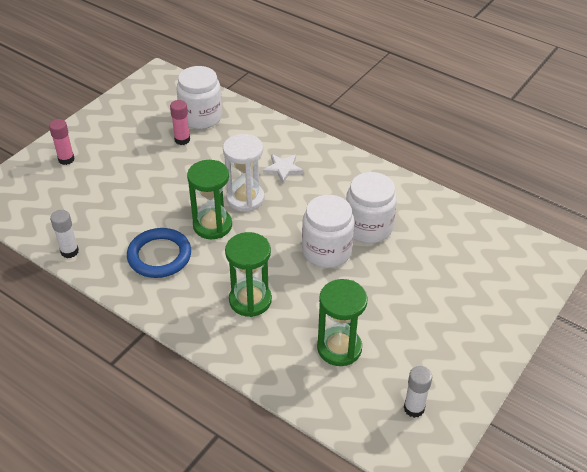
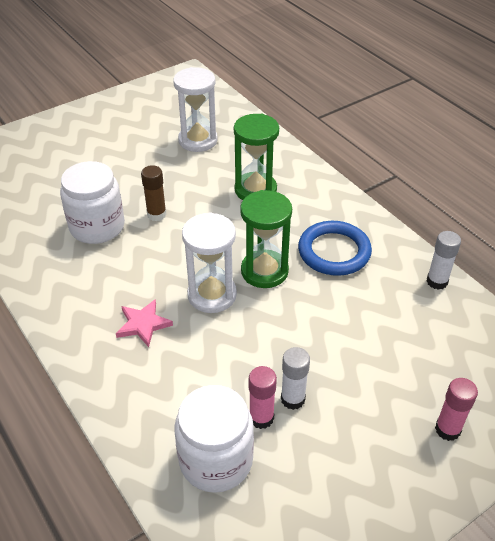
camera: 160 degrees left, 0 degrees up
(283, 169) = (143, 324): white star -> pink star
(326, 251) = (156, 214): white jar -> brown glue stick
(339, 348) = (198, 140): green hourglass -> white hourglass
(414, 408) = (168, 98): white glue stick -> white glue stick (293, 399)

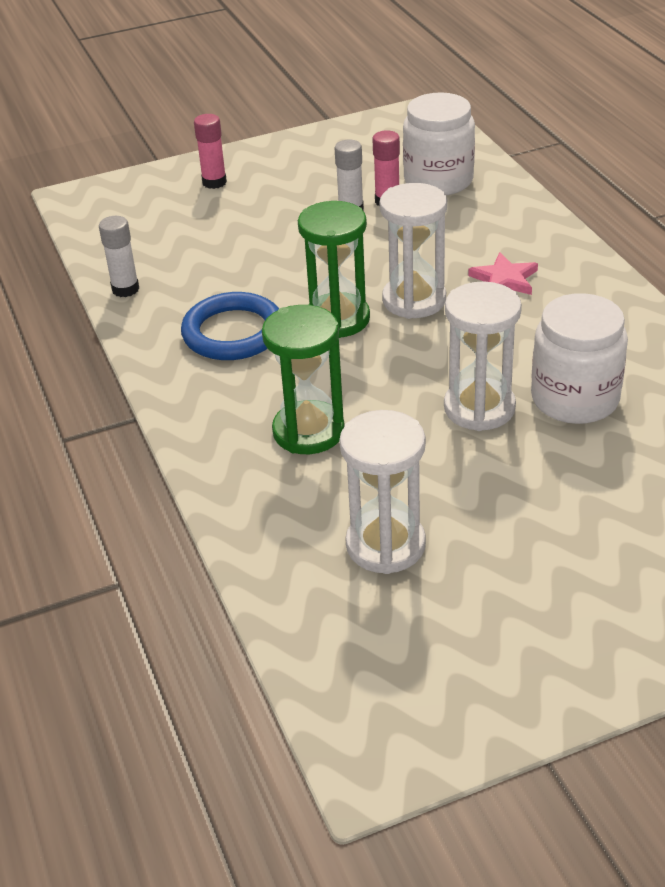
camera: 165 degrees left, 5 degrees down
(156, 214) = (479, 408): brown glue stick -> white hourglass

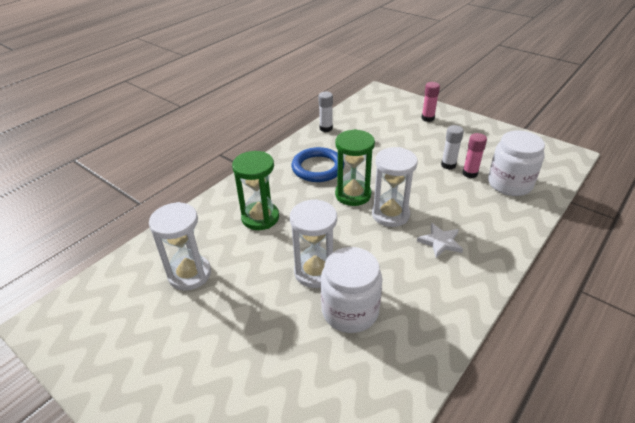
camera: 60 degrees right, 0 degrees up
(504, 279) = (440, 242): pink star -> white star

